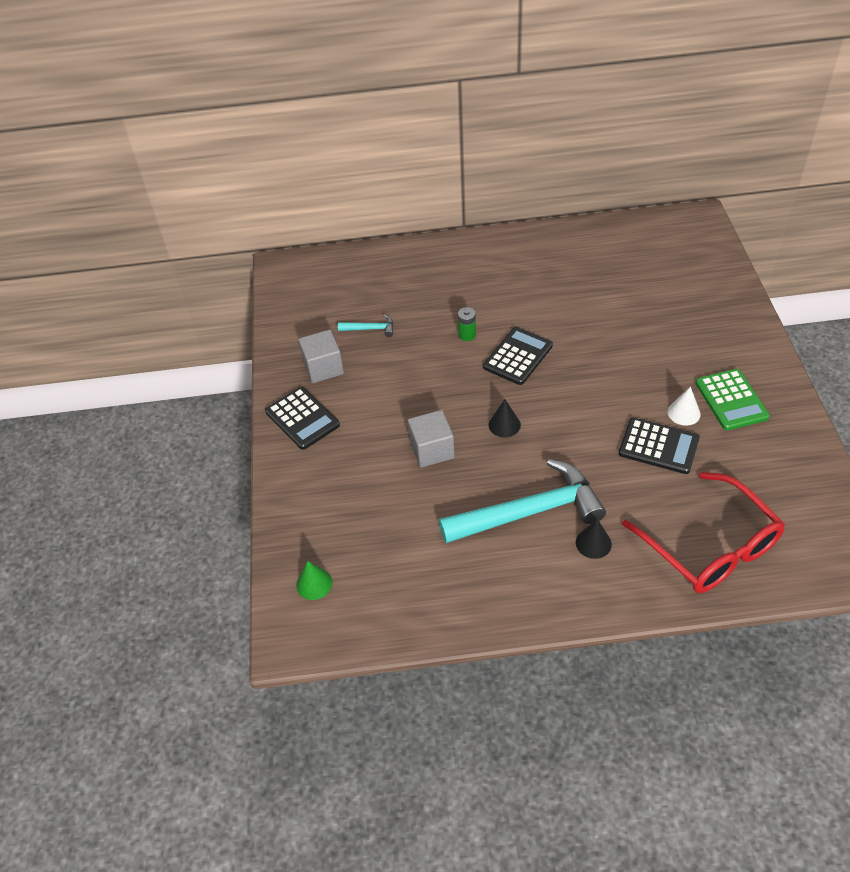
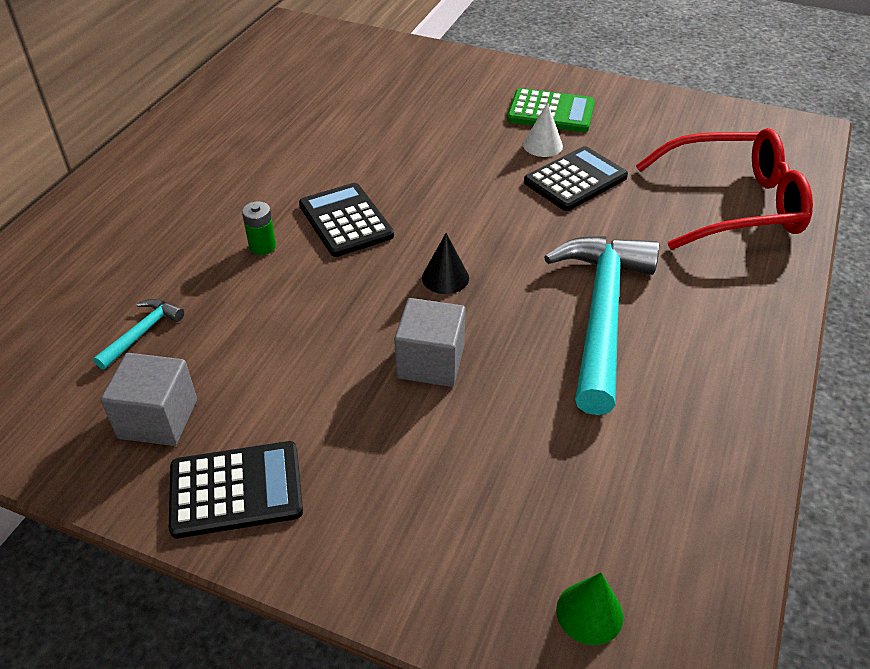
camera: 65 degrees left, 5 degrees down
(593, 543) = (681, 283): black cone -> none

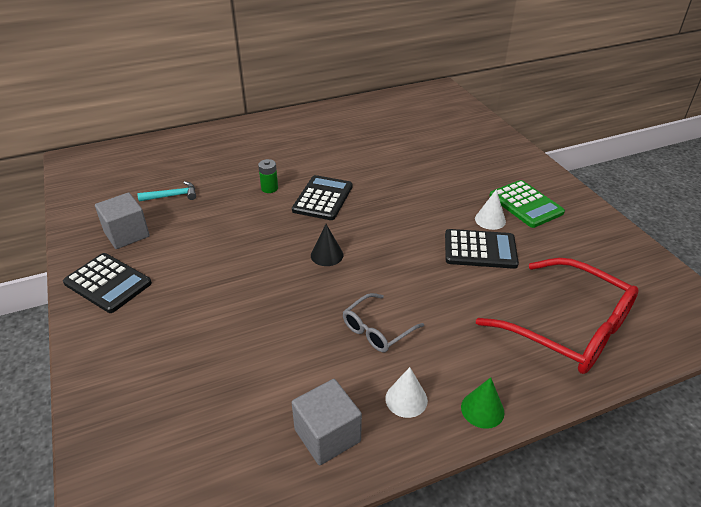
camera: 45 degrees right, 5 degrees down
(430, 362) = (258, 289): grey cube -> grey cube (327, 435)
(589, 613) = (141, 460): green cone -> green cone (482, 409)
(601, 315) = (377, 330): turquoise hammer -> grey glasses
(712, 355) = (406, 399): none -> white cone

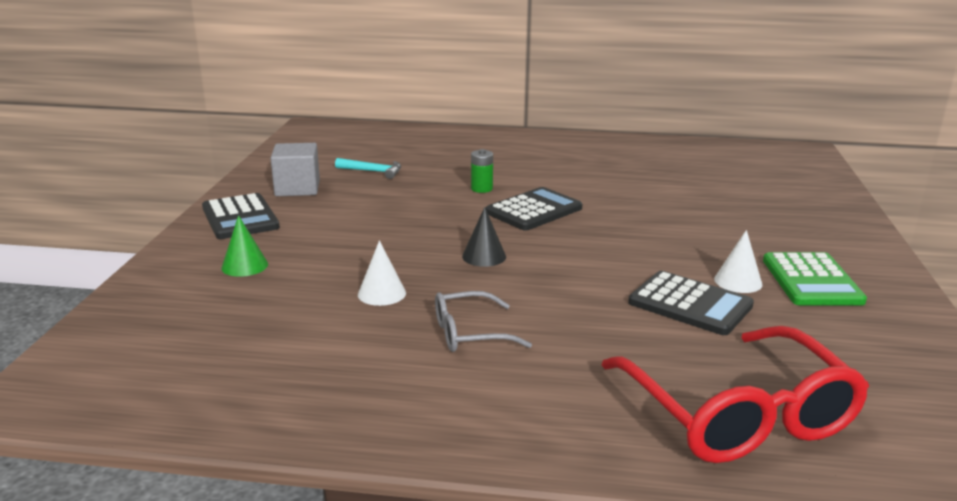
camera: 30 degrees right, 15 degrees down
(327, 435) = (312, 398): grey cube -> none
(406, 399) = (435, 402): white cone -> white cone (381, 293)
(482, 409) = (520, 445): green cone -> green cone (244, 266)

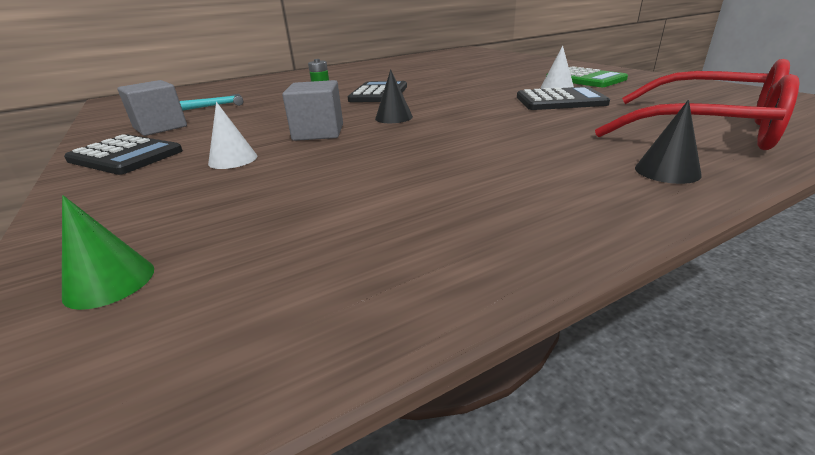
camera: 35 degrees left, 5 degrees up
(244, 266) = (186, 181): green cone -> green cone (109, 282)
(381, 293) = (360, 155): white cone -> white cone (233, 159)
(394, 249) = (318, 132): none -> grey cube
(470, 333) = (476, 152): grey glasses -> none
(571, 431) = (667, 171): none -> black cone

